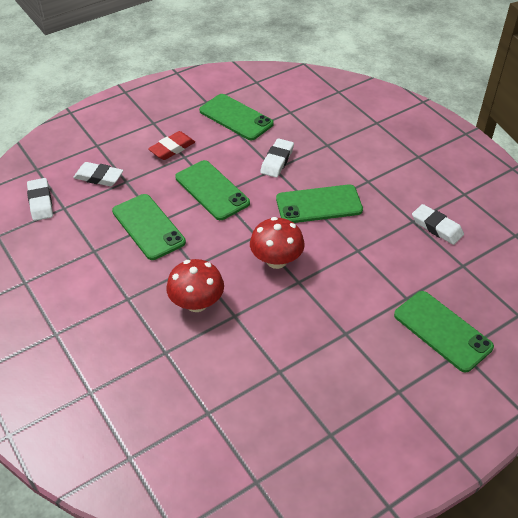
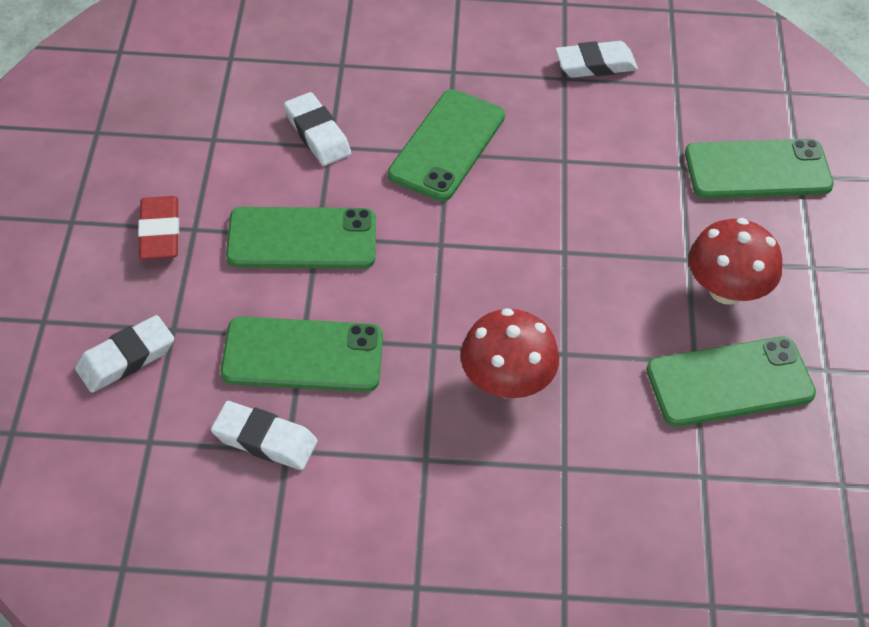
camera: 55 degrees left, 5 degrees up
(40, 202) = (103, 466): white eraser -> white eraser (265, 440)
(236, 117) = (174, 120): green phone -> green phone (729, 382)
(276, 260) = (507, 251): red mushroom -> red mushroom (726, 290)

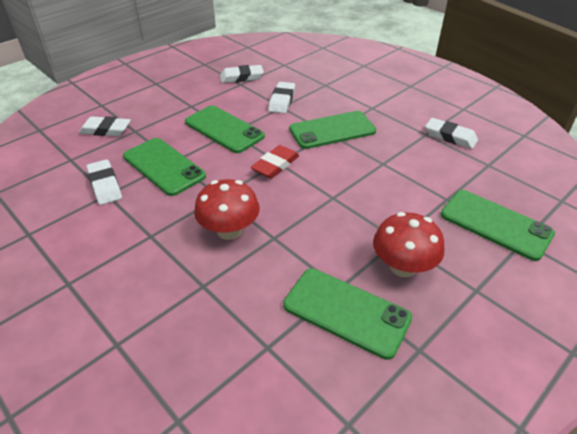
camera: 45 degrees right, 10 degrees down
(160, 232) = (178, 101): red eraser -> red eraser (275, 165)
(198, 124) = (241, 77): none -> white eraser

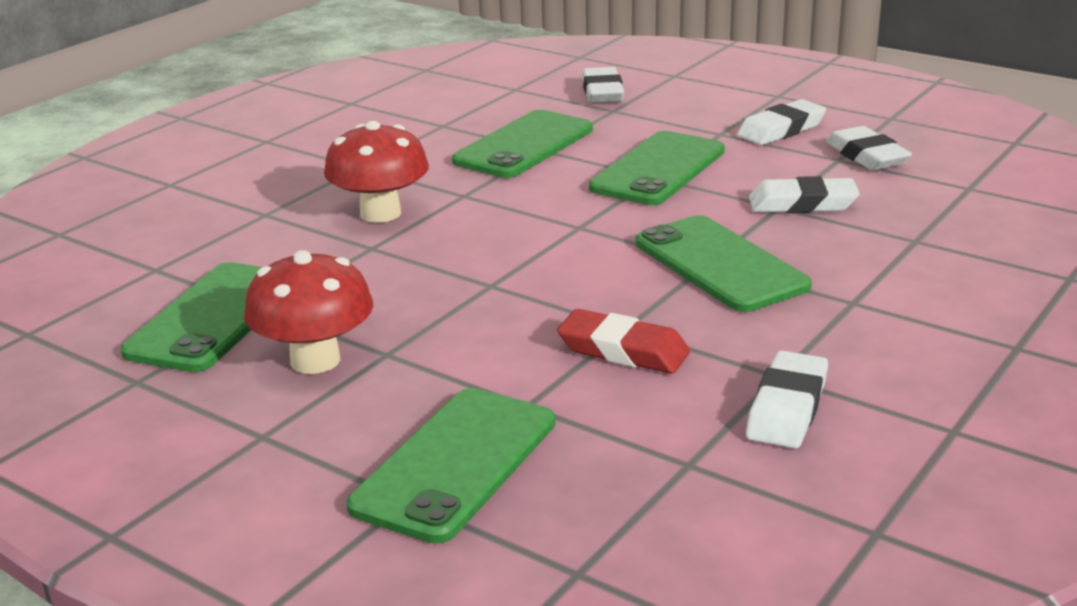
camera: 80 degrees right, 15 degrees down
(105, 185) = (462, 119): white eraser -> white eraser (781, 130)
(275, 165) = (567, 225): red eraser -> red eraser (623, 350)

